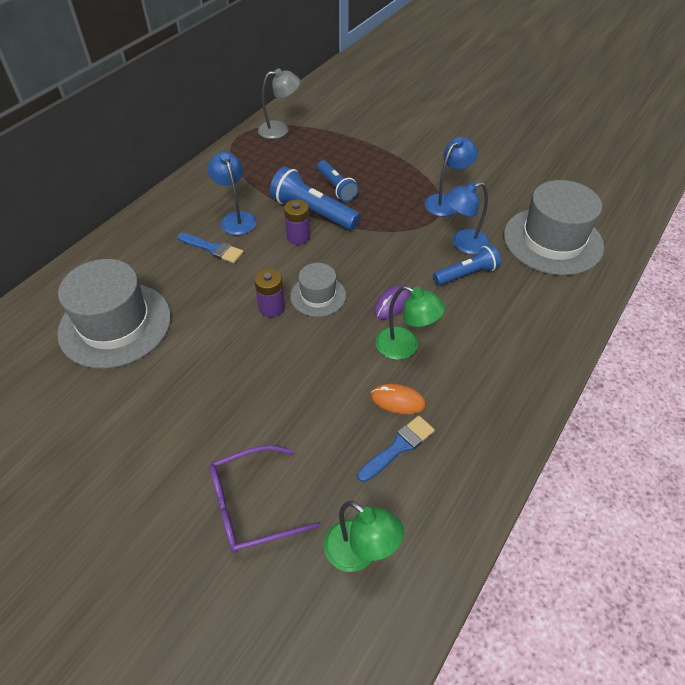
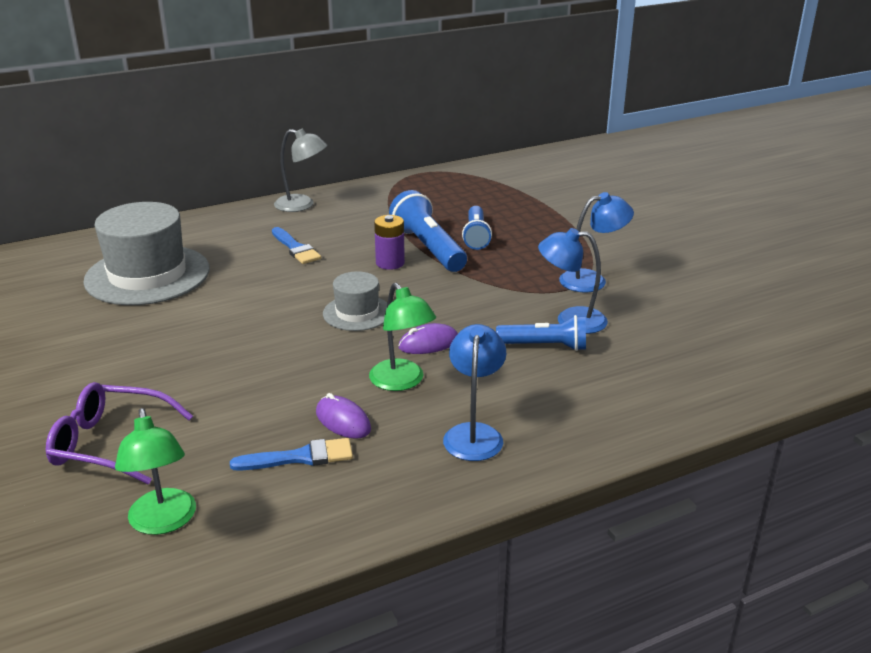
camera: 30 degrees right, 20 degrees down
(236, 218) = (344, 232): blue lamp -> blue lamp (474, 434)
(271, 307) = (300, 307): purple battery -> none
(280, 129) = (467, 178): grey lamp -> grey lamp (302, 205)
(397, 400) = (343, 421): orange mouse -> purple mouse
(552, 241) = (692, 350): grey hat -> none

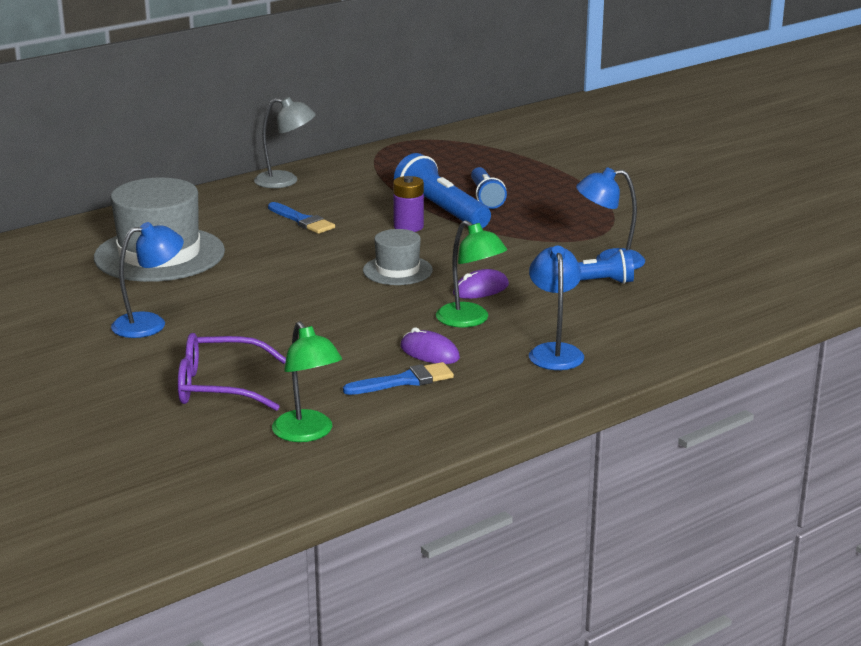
camera: 10 degrees left, 5 degrees down
(592, 280) = (617, 227): blue lamp -> blue lamp (150, 324)

